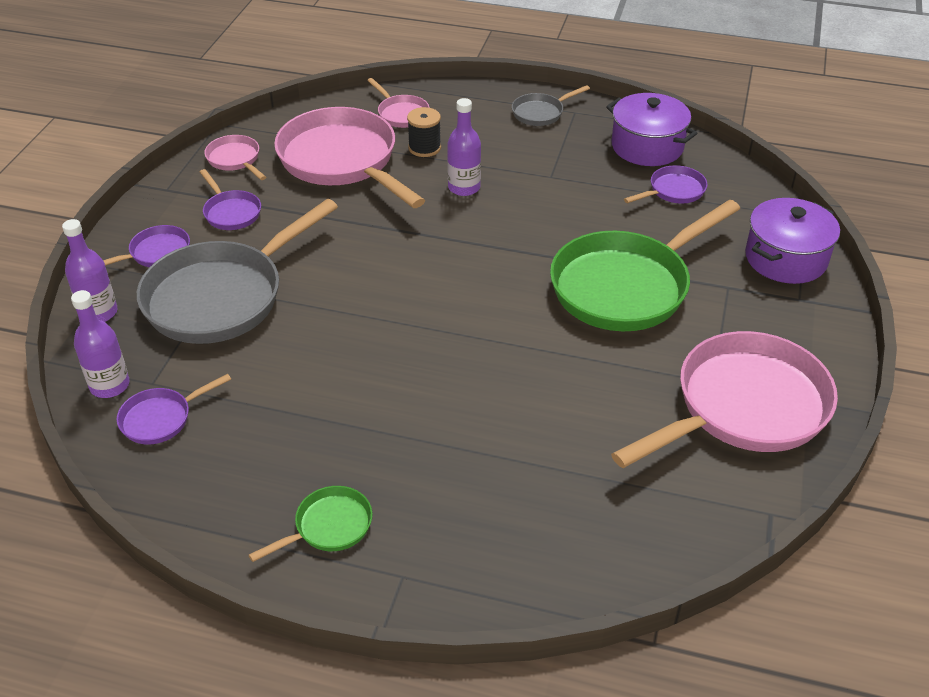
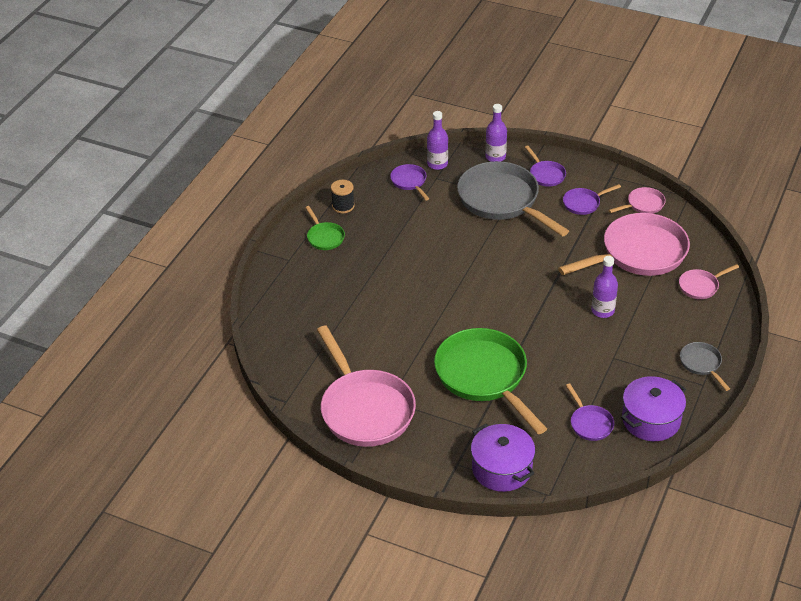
camera: 100 degrees right, 0 degrees up
(424, 148) = (654, 295): black spool -> black spool (343, 206)

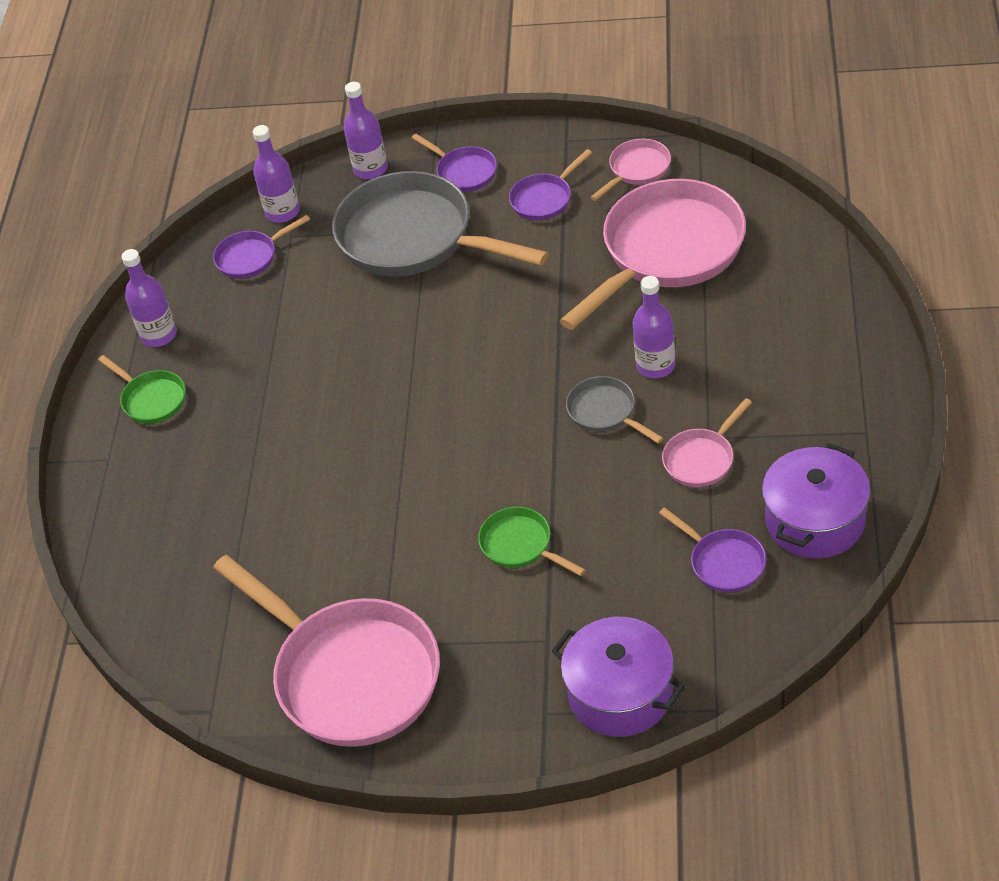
camera: 15 degrees left, 5 degrees up
(343, 206) = (159, 335): black spool -> purple bottle
(409, 182) = (251, 257): purple pan -> purple pan turned 75 degrees counterclockwise
(484, 377) = (520, 545): green pan -> green pan, size x0.45
(701, 286) = (786, 272): pink pan -> pink pan (702, 459)
(701, 364) = (848, 399): grey pan -> grey pan (605, 412)

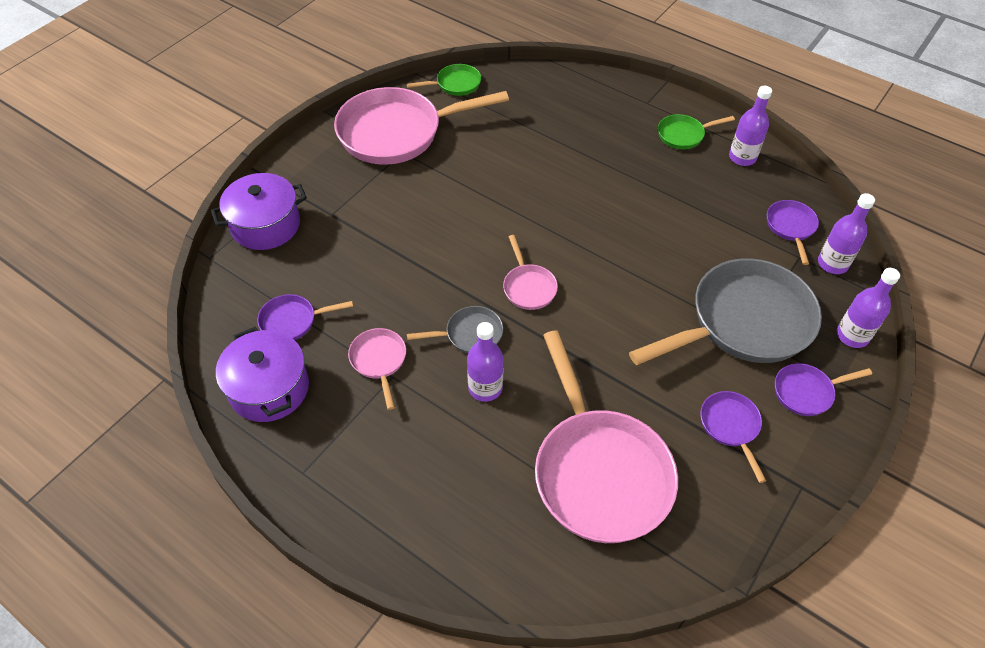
camera: 115 degrees right, 5 degrees up
(520, 545) = (407, 236): green pan -> green pan (455, 84)
(637, 170) = (721, 515): pink pan -> pink pan (528, 287)

